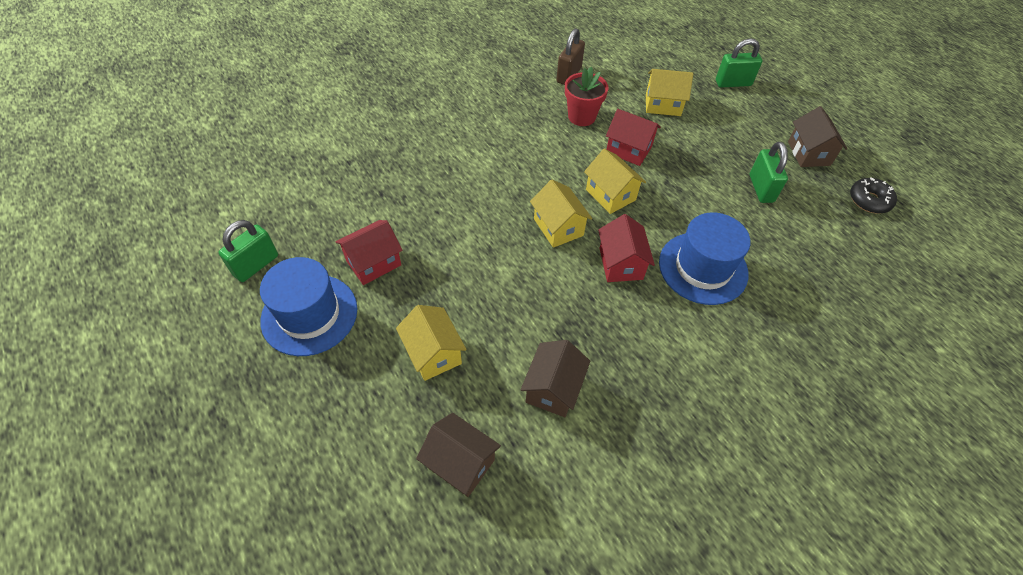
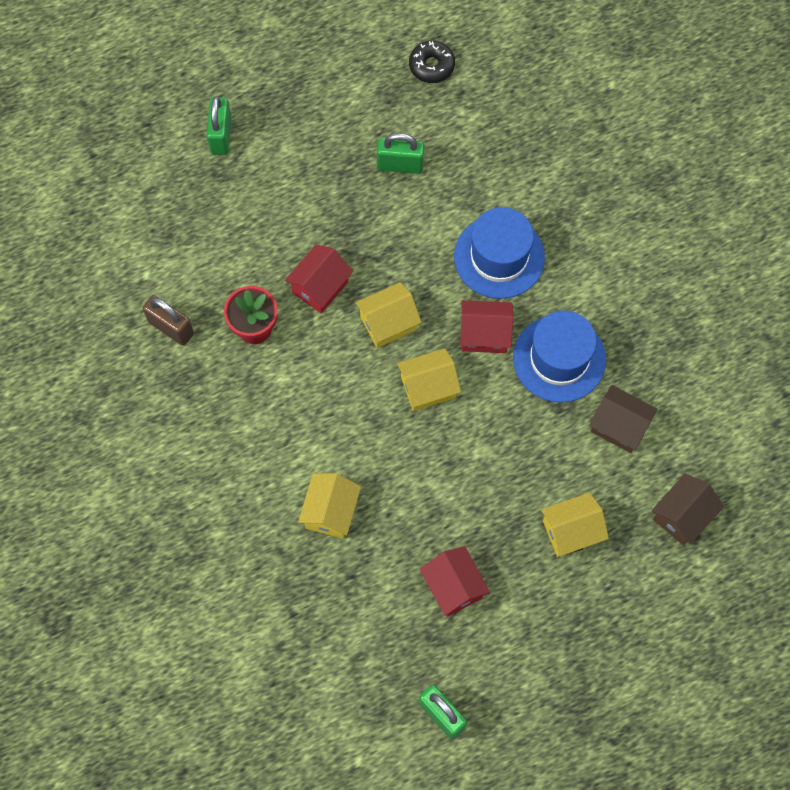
camera: 80 degrees left, 15 degrees up
(309, 314) = (513, 653): blue hat -> blue hat (559, 358)
(663, 105) = (248, 228): yellow house -> yellow house (330, 512)
(808, 153) = (354, 97): brown house -> none

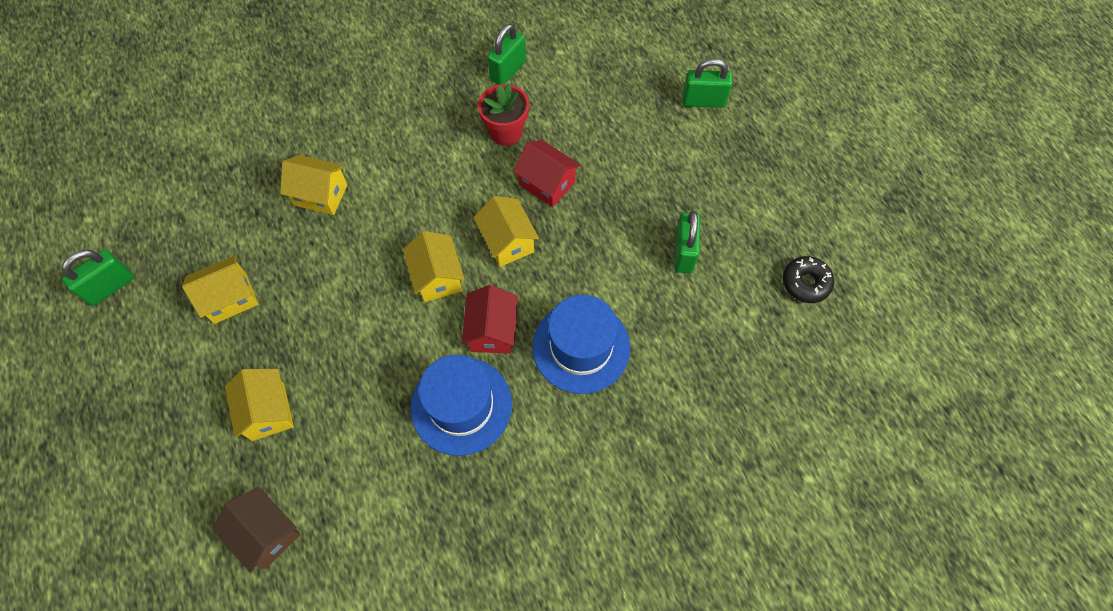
camera: 90 degrees right, 5 degrees down
(171, 328) = (508, 71): brown padlock -> green padlock
(453, 587) = (230, 298): red house -> yellow house
(619, 426) = (378, 467): brown house -> none

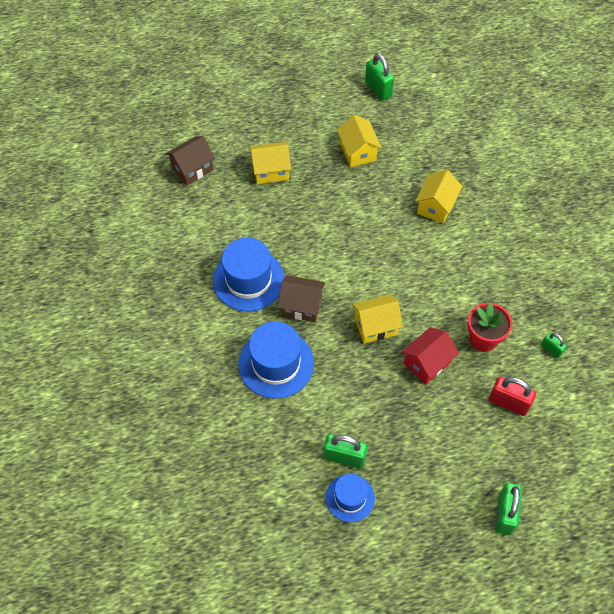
camera: 100 degrees right, 5 degrees down
(437, 277) = (352, 275): yellow house -> none
(492, 331) = (301, 306): red house -> brown house
(508, 71) = (551, 349): green padlock -> green padlock, size x0.58
(580, 105) = (508, 403): none -> red padlock
(728, 240) = (350, 498): none -> blue hat
(805, 283) = (297, 553): black donut -> none

